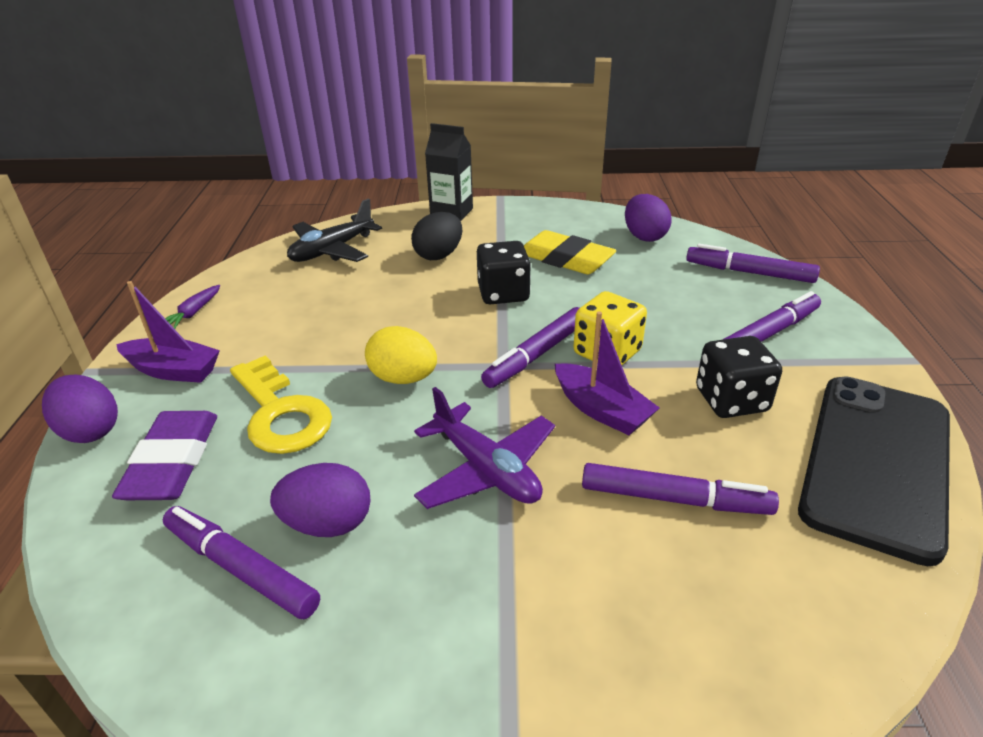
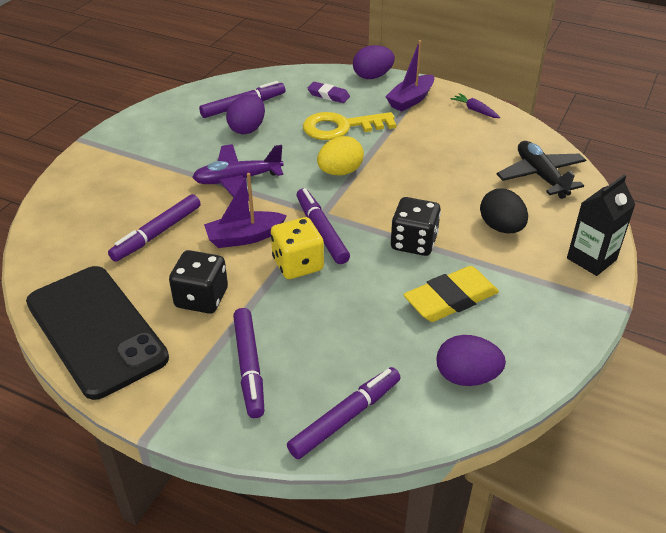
camera: 115 degrees right, 5 degrees up
(172, 462) = (328, 95): purple eraser -> purple eraser, size x0.58

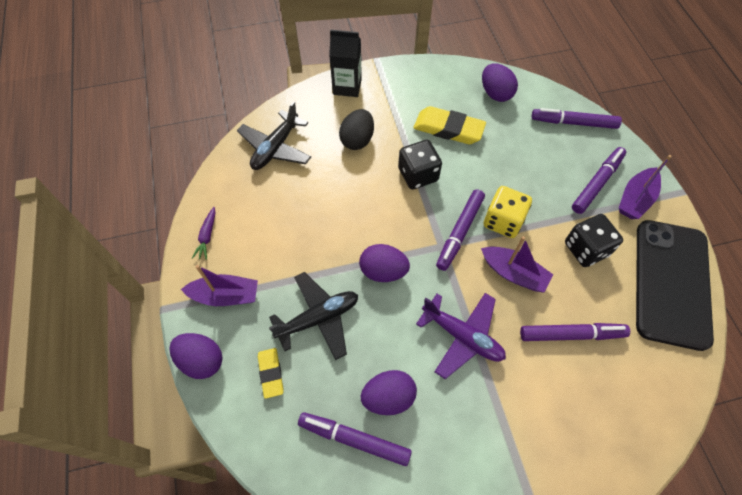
camera: 130 degrees left, 20 degrees up
(193, 383) = (635, 199): none -> purple boat
(328, 95) = (271, 373): purple eraser -> yellow eraser
(340, 172) = (383, 271): yellow egg -> purple egg
(341, 127) = (318, 318): yellow key -> black plane

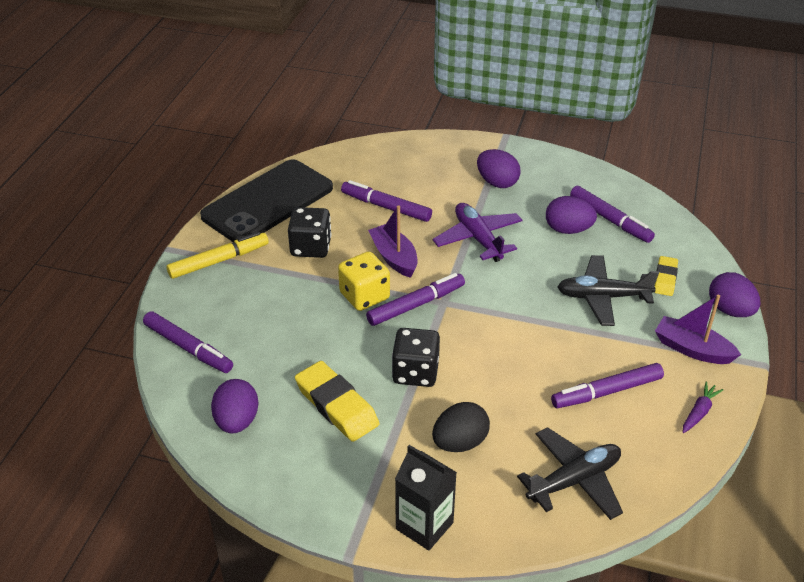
camera: 150 degrees left, 20 degrees down
(383, 271) = (517, 306): purple egg -> purple egg (497, 182)
(597, 183) = (237, 287): purple marker -> purple marker (606, 392)
(635, 199) = (219, 261): purple boat -> yellow marker

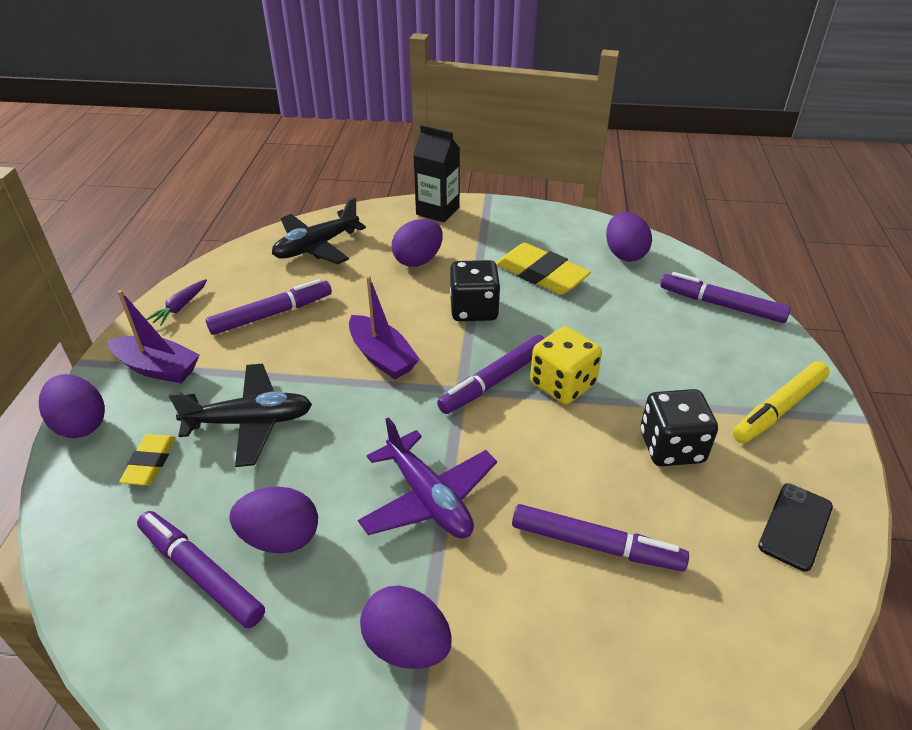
camera: 170 degrees right, 0 degrees up
(268, 202) = (795, 526): black phone -> black phone, size x0.44
(394, 257) = (545, 446): purple boat -> purple boat (382, 356)
(460, 443) = (418, 260): black egg -> purple egg

